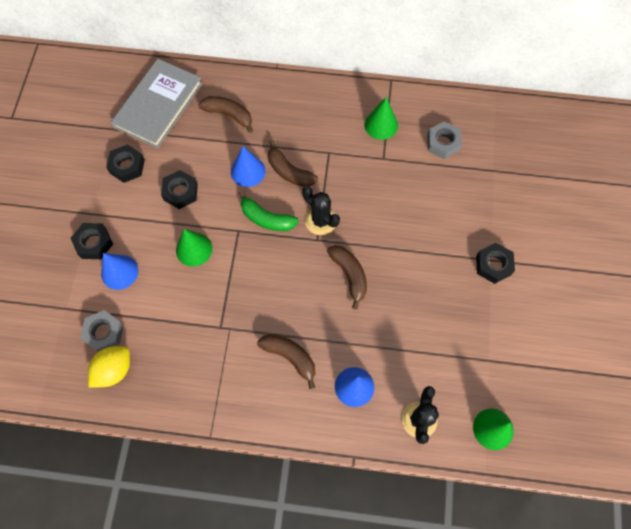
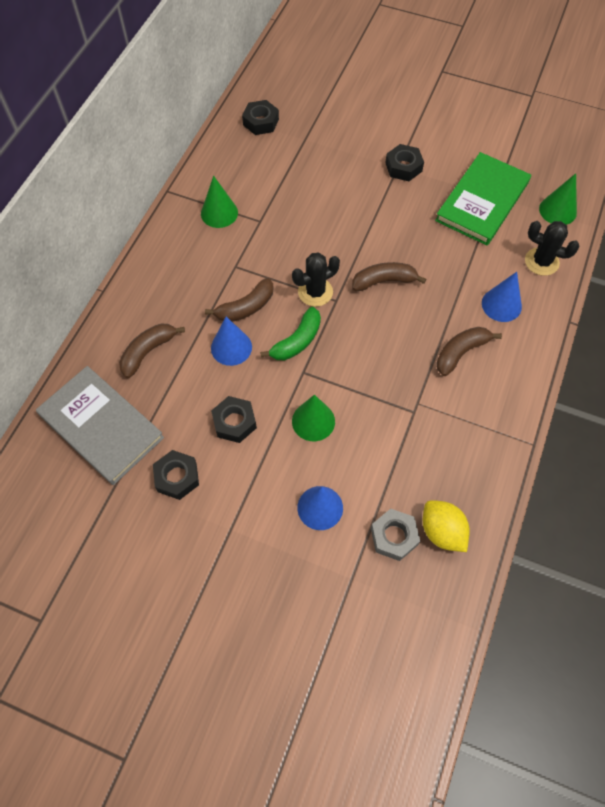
camera: 75 degrees left, 5 degrees down
(94, 243) = (273, 532): black nut -> black nut (261, 122)
(443, 143) = (260, 169): grey nut -> none
(477, 348) = (482, 201): none -> green book

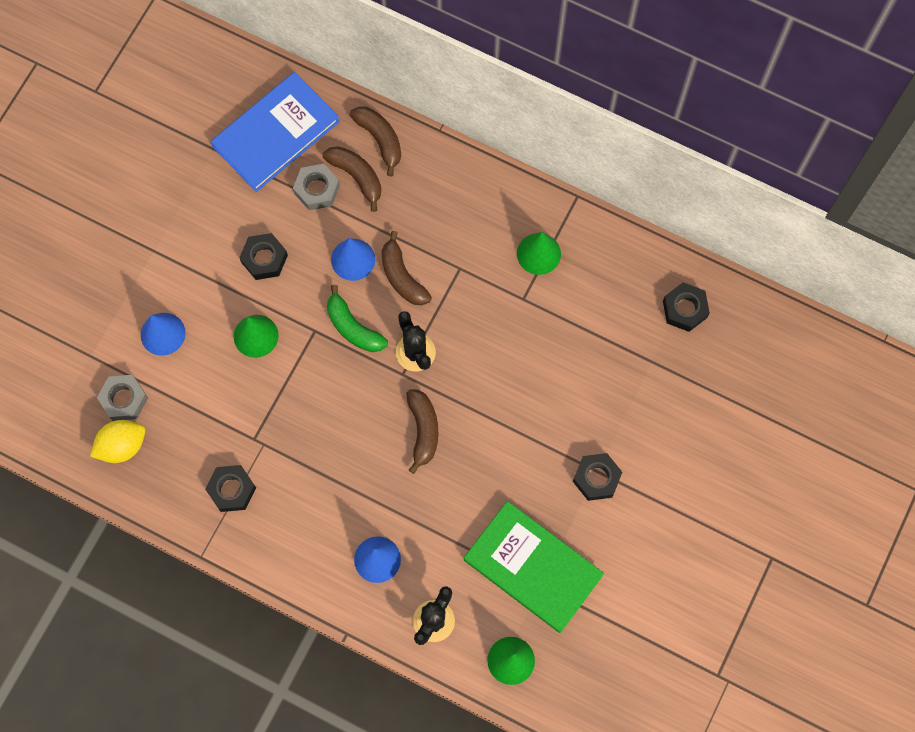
camera: 95 degrees right, 10 degrees up
(101, 426) = (276, 134): grey book -> blue book
(161, 384) = (317, 190): none -> grey nut
(177, 477) = (212, 204): black nut -> black nut (231, 490)
(460, 353) = (319, 501): brown banana -> brown banana (380, 139)

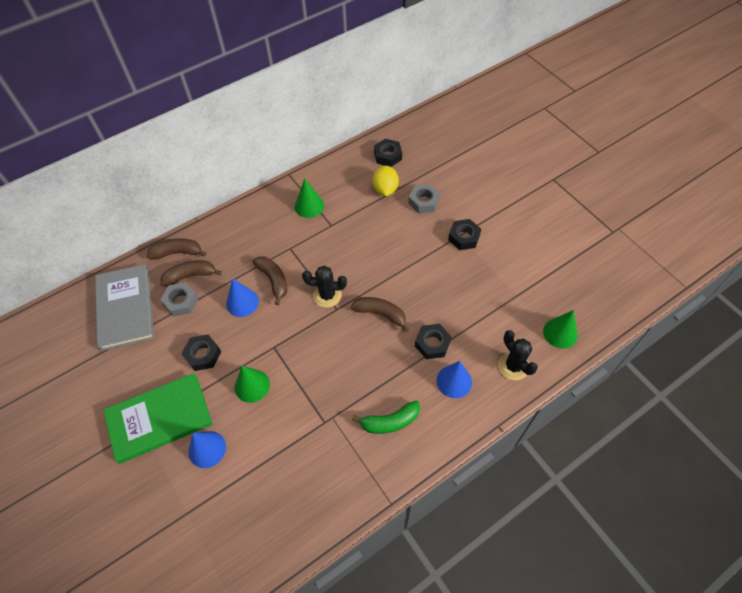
camera: 60 degrees left, 15 degrees down
(122, 446) = (272, 523): yellow lemon -> yellow lemon (385, 189)
(124, 399) = (237, 503): grey nut -> grey nut (423, 202)
(231, 490) = (352, 455): black nut -> black nut (432, 344)
(276, 134) = (125, 308): blue book -> grey book
(353, 327) = (287, 323): green banana -> green banana (390, 421)
(402, 277) = (273, 280): brown banana -> brown banana turned 120 degrees counterclockwise
(533, 567) = (503, 294): green book -> green book (159, 419)

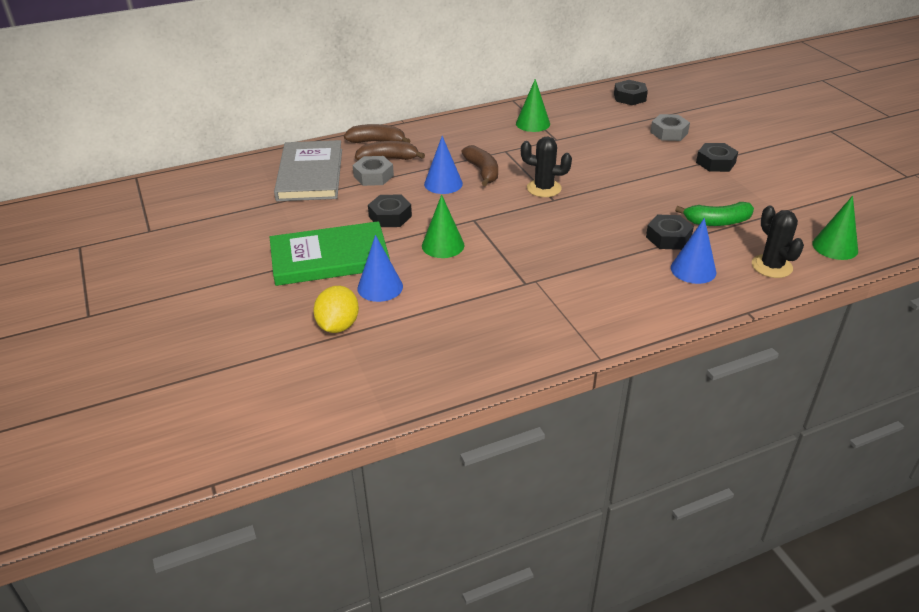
camera: 10 degrees right, 20 degrees down
(381, 314) = (607, 209): brown banana -> none
(385, 189) = (623, 120): yellow lemon -> yellow lemon (338, 326)
(390, 421) = (608, 292): green banana -> green banana (717, 222)

